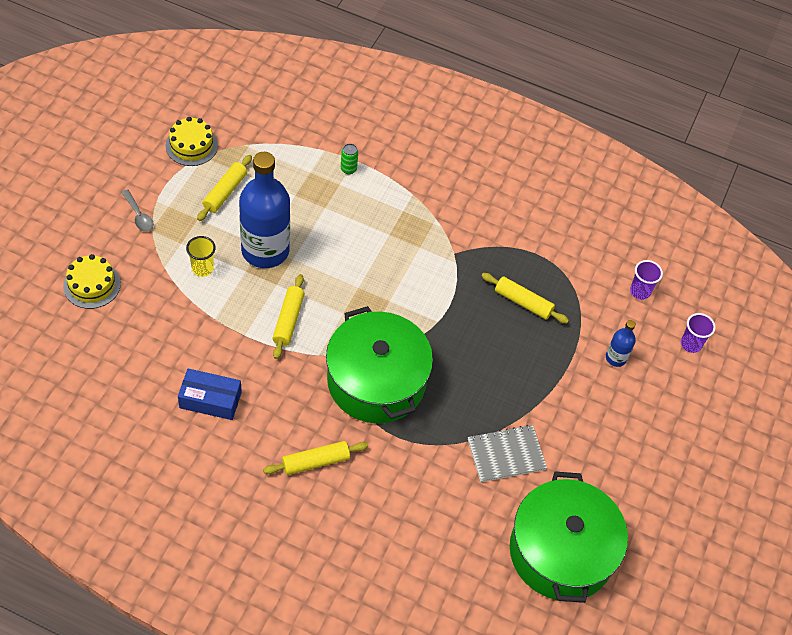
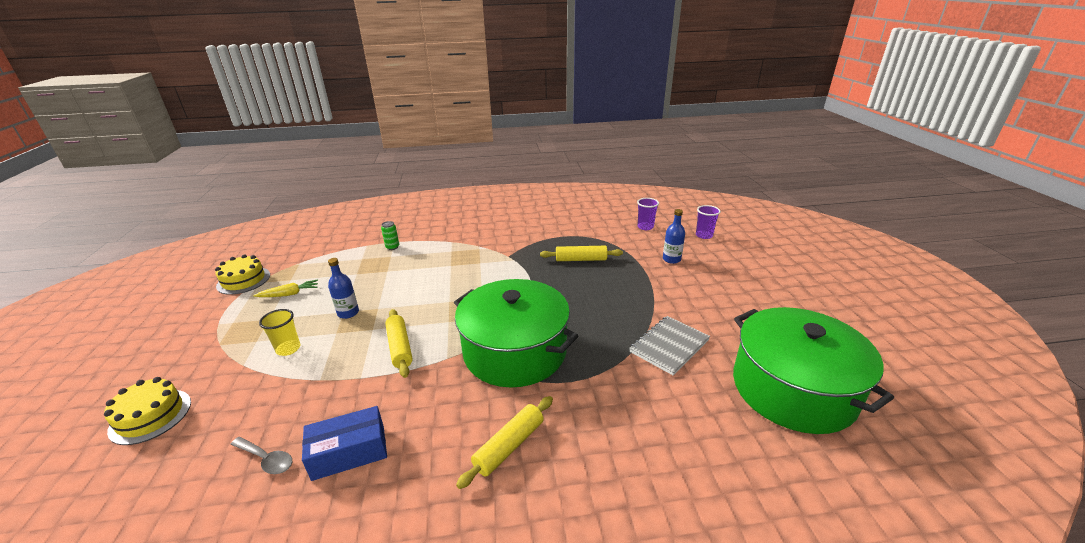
camera: 25 degrees left, 25 degrees down
(139, 216) = (200, 340): grey spoon -> grey spoon (266, 459)
(225, 192) = (289, 294): yellow rolling pin -> yellow carrot
(265, 250) = (348, 313): blue bottle -> blue bottle, size x0.44

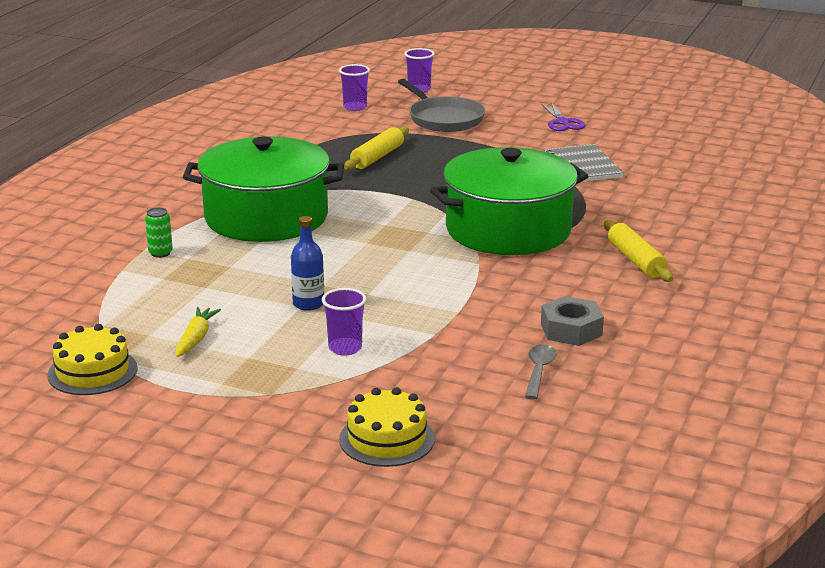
camera: 60 degrees left, 5 degrees down
(266, 459) = (539, 371): grey spoon -> grey spoon turned 45 degrees counterclockwise
(288, 349) = (345, 348): yellow cup -> purple cup
(349, 452) = (571, 330): blue box -> grey nut
(400, 347) = (427, 284): yellow rolling pin -> none
(671, 259) = (444, 119): blue bottle -> grey pan
(738, 307) = (562, 122): none -> purple scissors
(793, 389) = (684, 144): green pot -> green pot (266, 217)

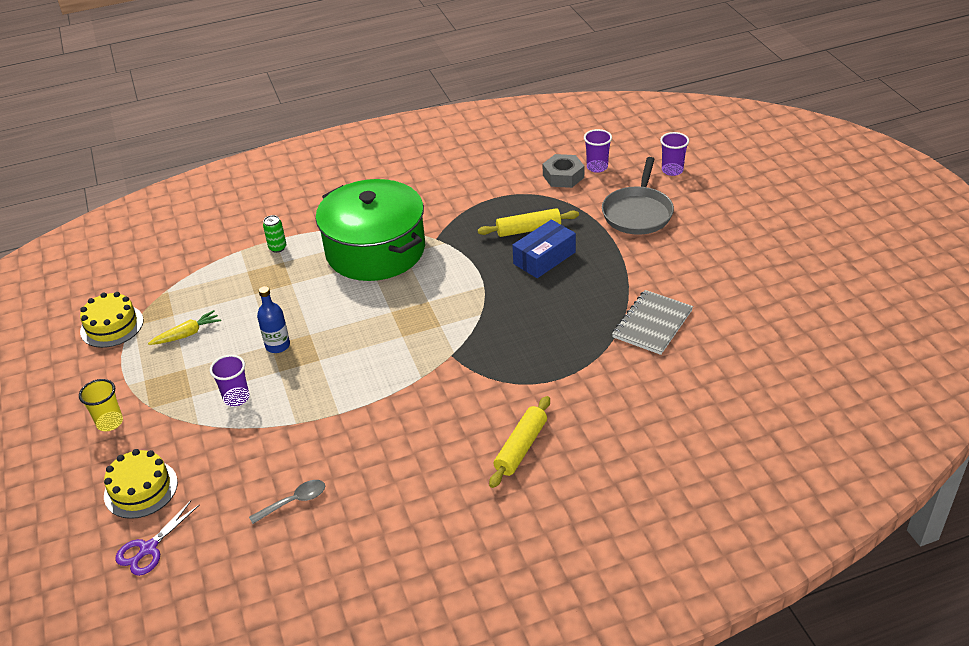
camera: 50 degrees right, 15 degrees up
(251, 423) = (110, 422): none -> yellow cup
(426, 166) = (544, 258): none -> blue box
(508, 230) = (491, 357): green pot -> none
(562, 122) = (720, 265): purple scissors -> purple scissors (148, 549)
(571, 330) = (371, 481): grey nut -> grey nut (563, 176)

